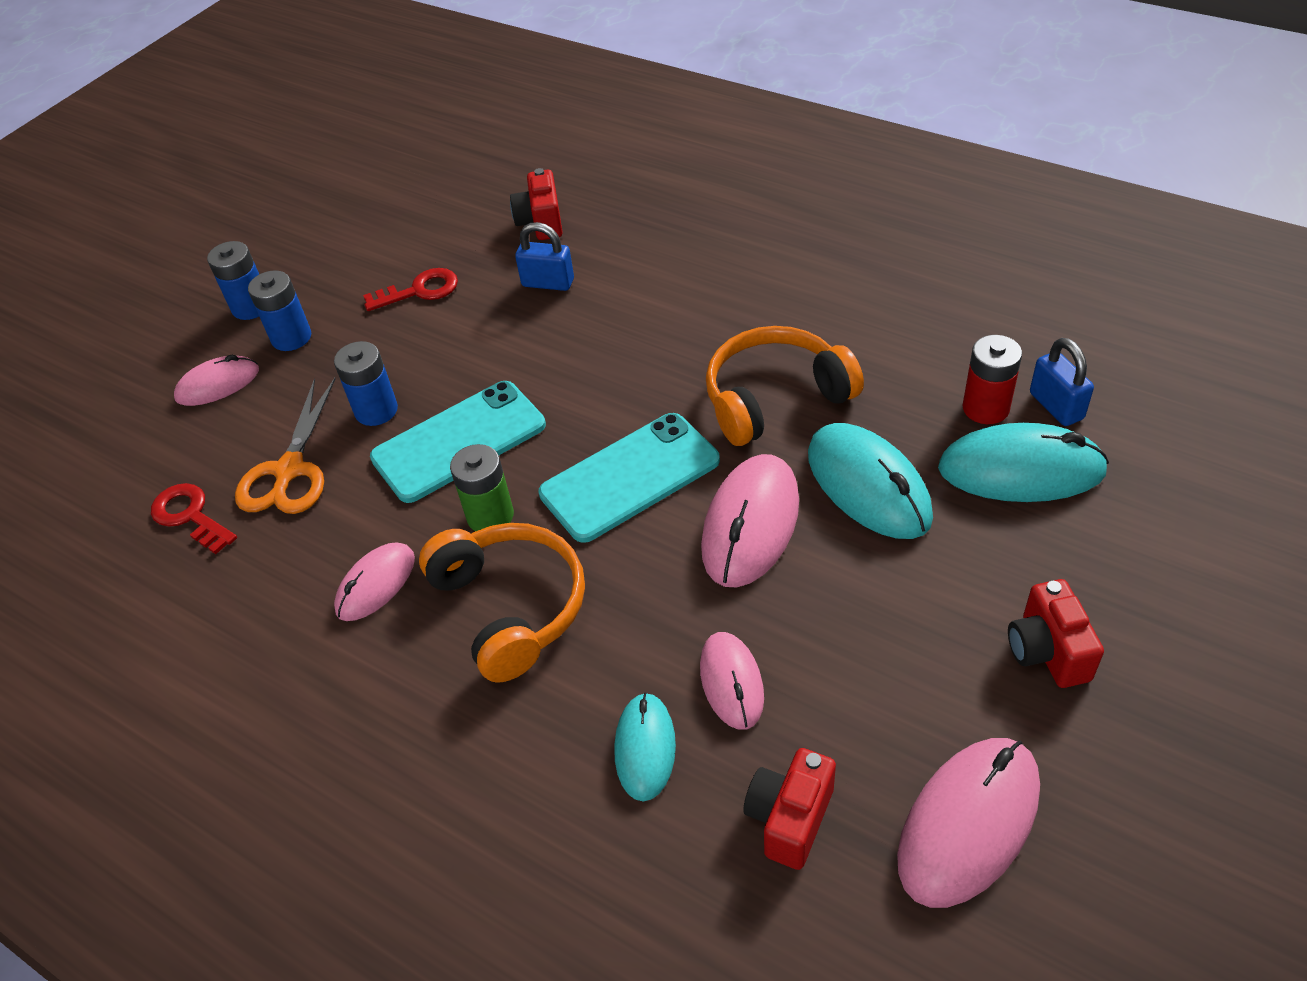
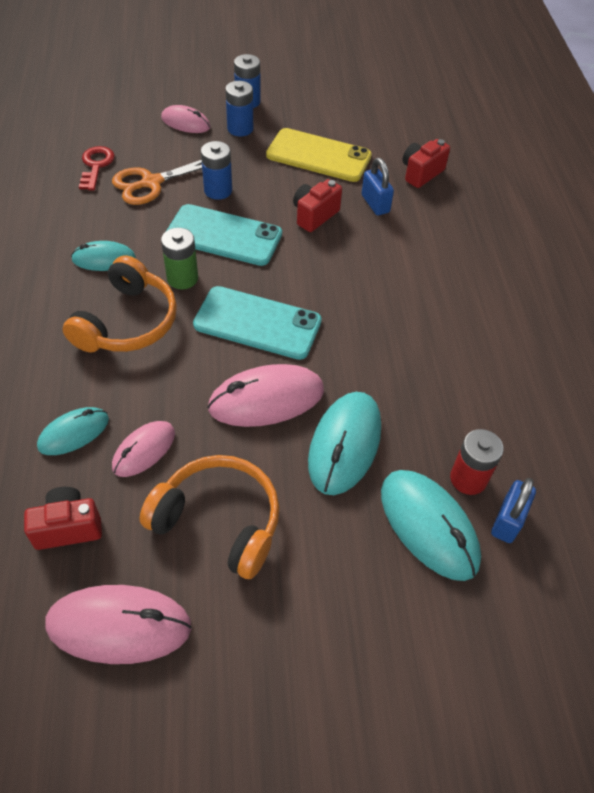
camera: 45 degrees right, 5 degrees up
(376, 584) = (104, 259): pink mouse -> turquoise mouse
(420, 291) = (318, 156): red key -> yellow phone
(775, 398) = (377, 359): orange headphones -> orange headphones (218, 521)
(1047, 651) = (281, 612): red camera -> red camera (314, 215)

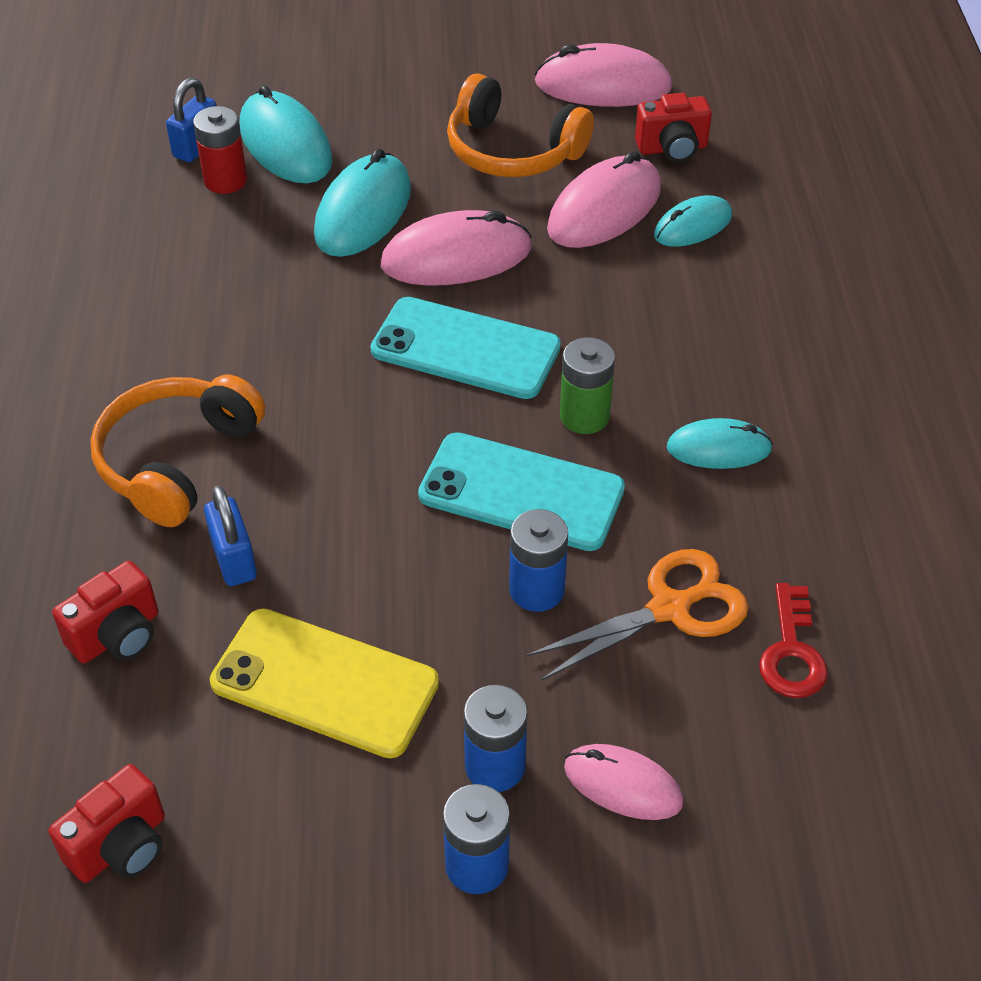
camera: 175 degrees left, 5 degrees down
(127, 322) = (657, 351): orange headphones -> orange headphones (177, 461)
(144, 450) = (604, 209): pink mouse -> pink mouse, size x1.64
(314, 215) = (354, 533): red camera -> red camera (121, 846)

